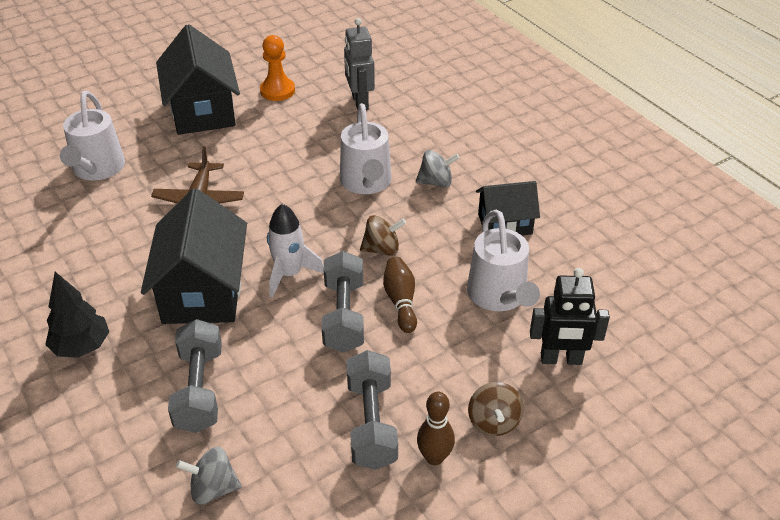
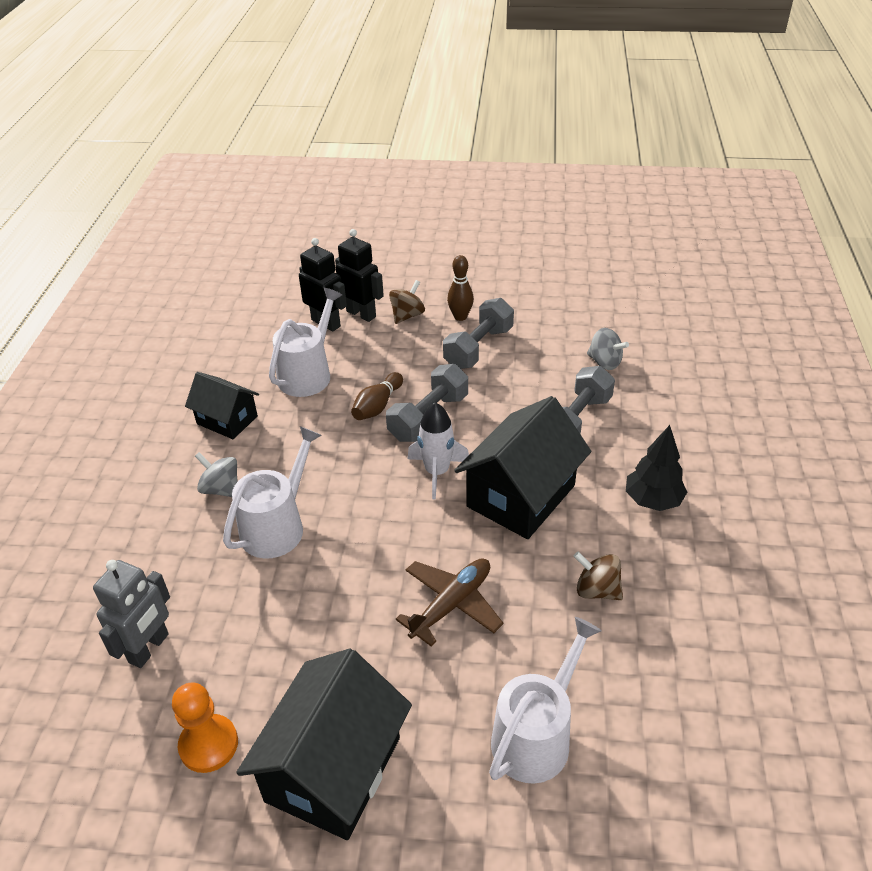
camera: 140 degrees left, 0 degrees up
(382, 249) = (343, 452): brown spinning top -> brown spinning top (596, 590)
(543, 393) = (361, 314): none -> black robot

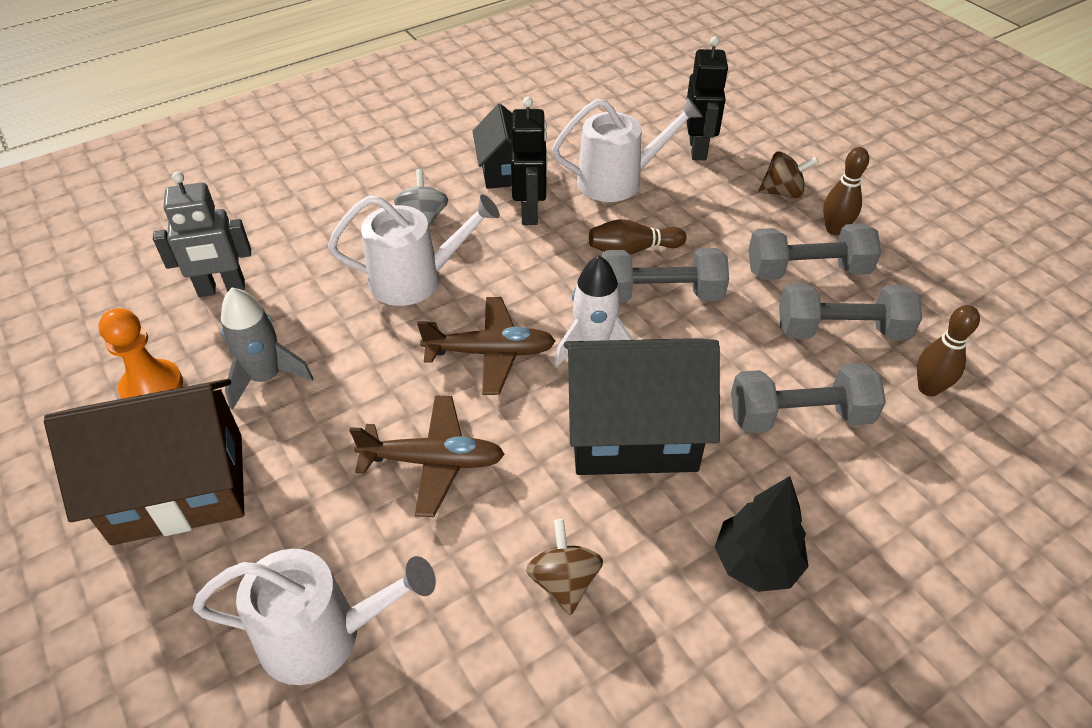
camera: 50 degrees right, 5 degrees up
(278, 663) = (266, 377): none -> grey rocket
(333, 769) = (179, 488): black house -> brown house
(361, 314) = (741, 162): black robot -> black robot (530, 212)
(390, 524) = (491, 352): none -> brown plane
(535, 365) = (841, 331): none -> grey dumbbell
(604, 362) = (928, 388): grey spinning top -> brown bowling pin

